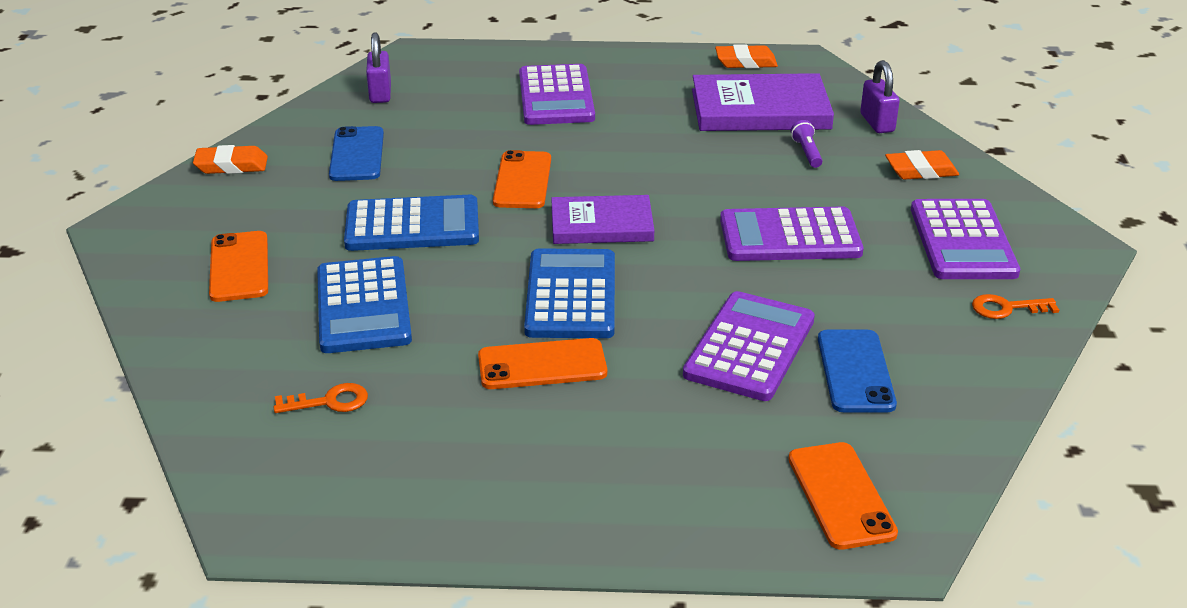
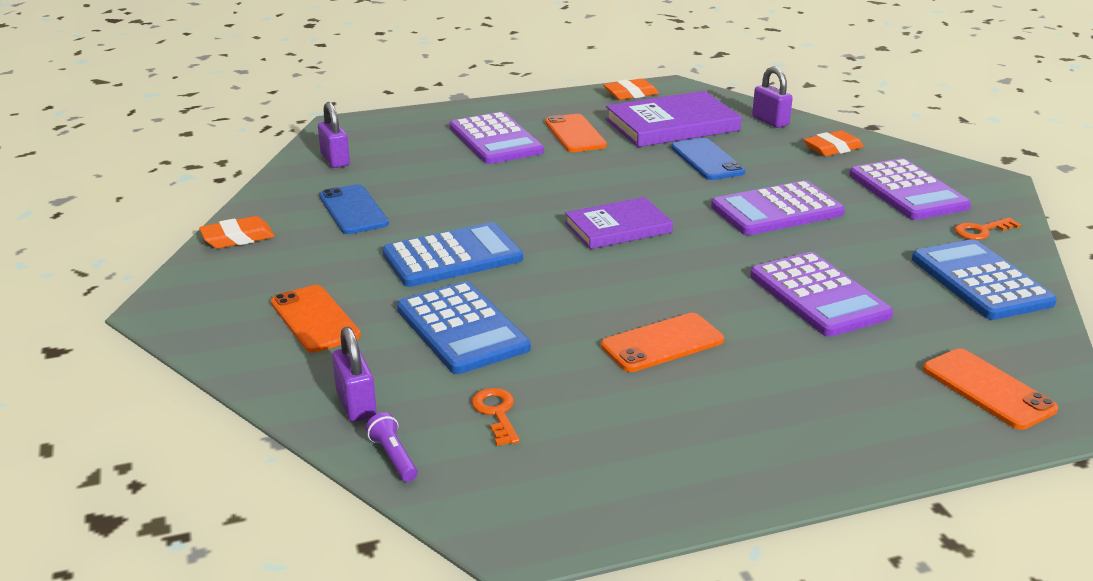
camera: 20 degrees left, 5 degrees down
(214, 363) = (356, 404): none -> purple padlock
(329, 401) = (496, 413): orange key -> orange key turned 75 degrees counterclockwise
(522, 180) = (521, 206): orange phone -> orange phone (575, 134)
(571, 295) = (639, 285): blue calculator -> blue calculator (980, 281)
(749, 347) = (818, 295): purple calculator -> purple calculator turned 150 degrees clockwise
(807, 152) = (735, 149): purple flashlight -> purple flashlight (393, 457)
(855, 371) = (914, 297): blue phone -> blue phone (707, 160)

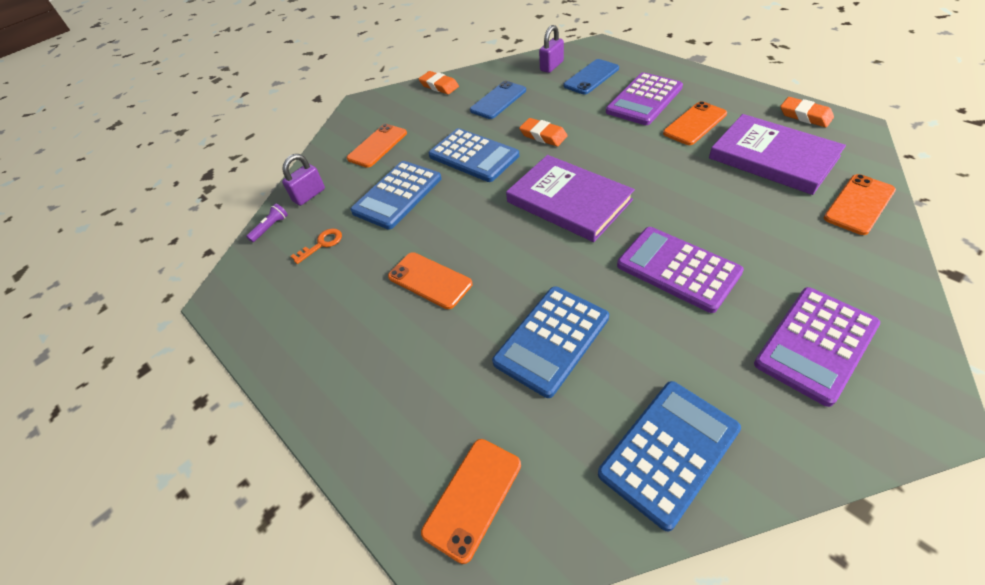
camera: 70 degrees right, 20 degrees up
(618, 227) = (568, 201): purple book -> purple book, size x1.50
(707, 160) = (728, 199): blue phone -> blue phone (591, 77)
(770, 121) = (859, 204): purple padlock -> orange phone
(818, 295) = (552, 340): purple calculator -> blue calculator
(832, 148) = (851, 262): orange eraser -> orange eraser (543, 135)
(981, 231) = (784, 429): orange key -> none

